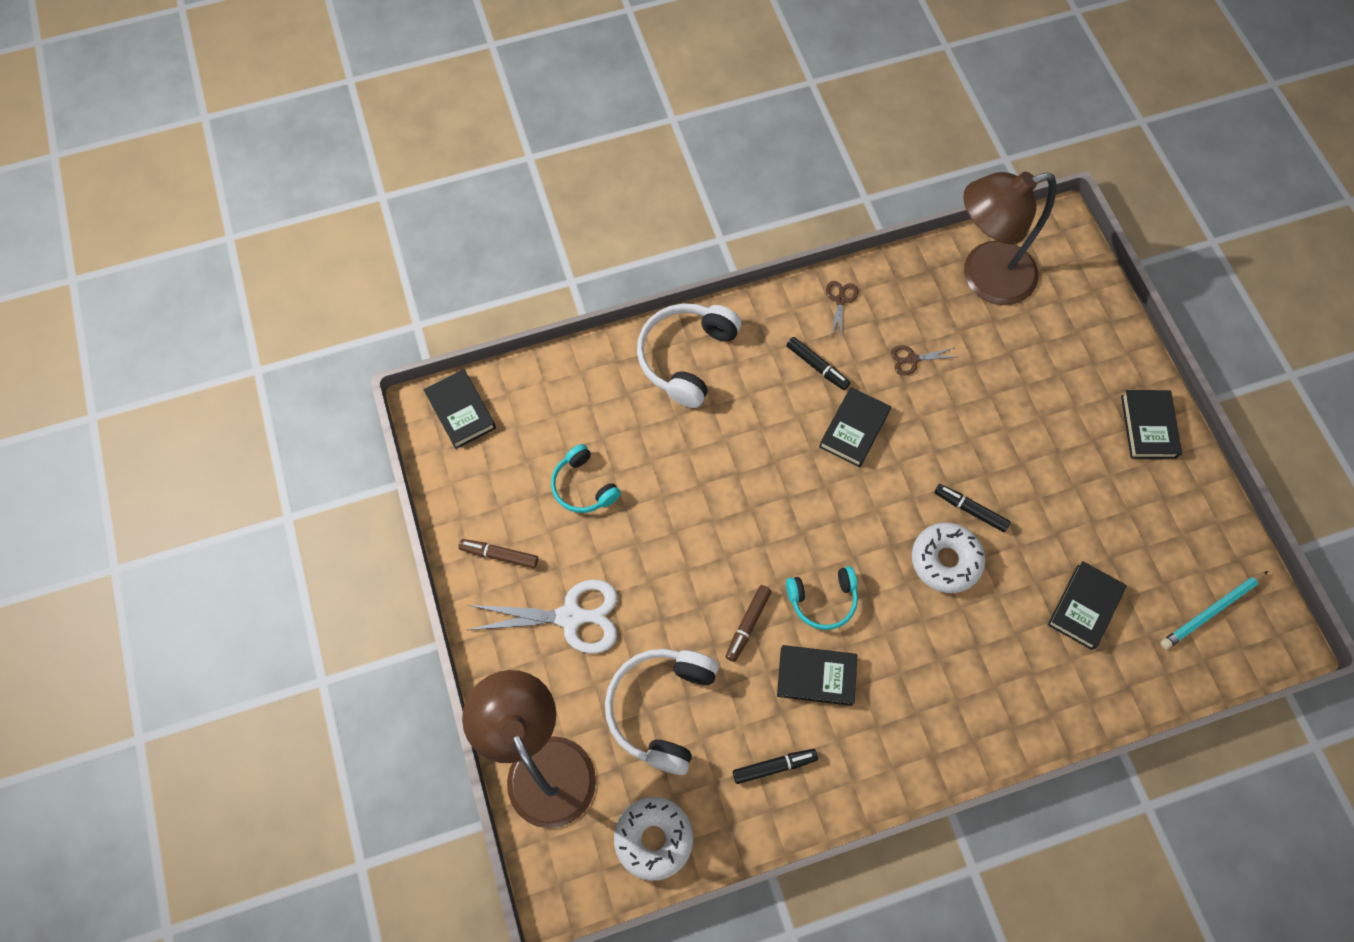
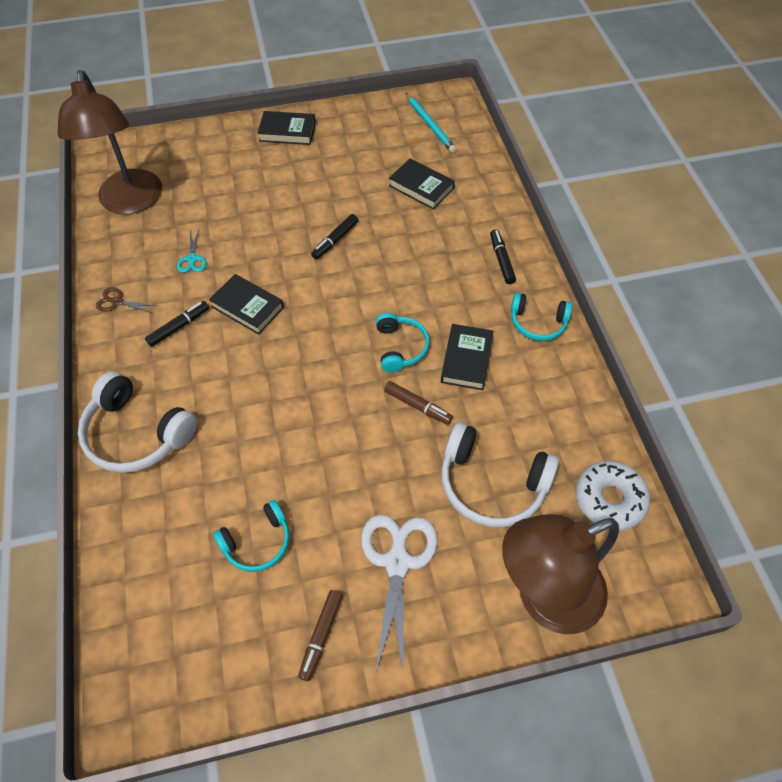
camera: 85 degrees left, 10 degrees down
(461, 411) = (135, 678): black book -> none
(774, 766) = (542, 398): black marker -> black marker (501, 260)
(882, 762) = (537, 323): none -> turquoise headphones
(912, 359) = (192, 259): brown scissors -> turquoise scissors
(945, 560) = (375, 261): white donut -> none

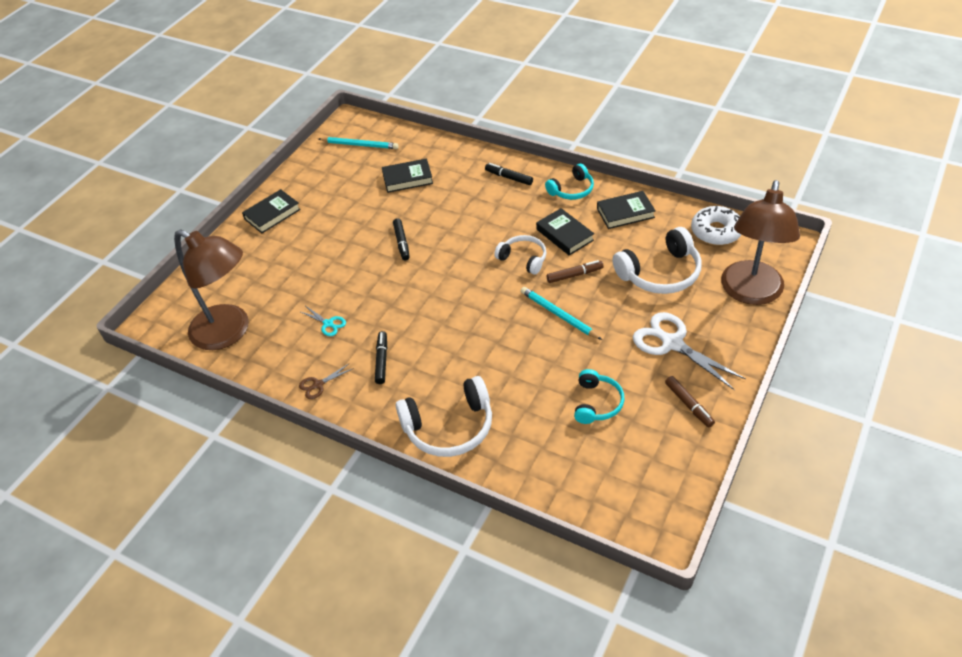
camera: 45 degrees left, 10 degrees down
(247, 307) = (406, 315): black book -> black book (625, 213)
(350, 429) = (559, 315): none -> turquoise pencil
(400, 347) = (523, 259): turquoise headphones -> white headphones

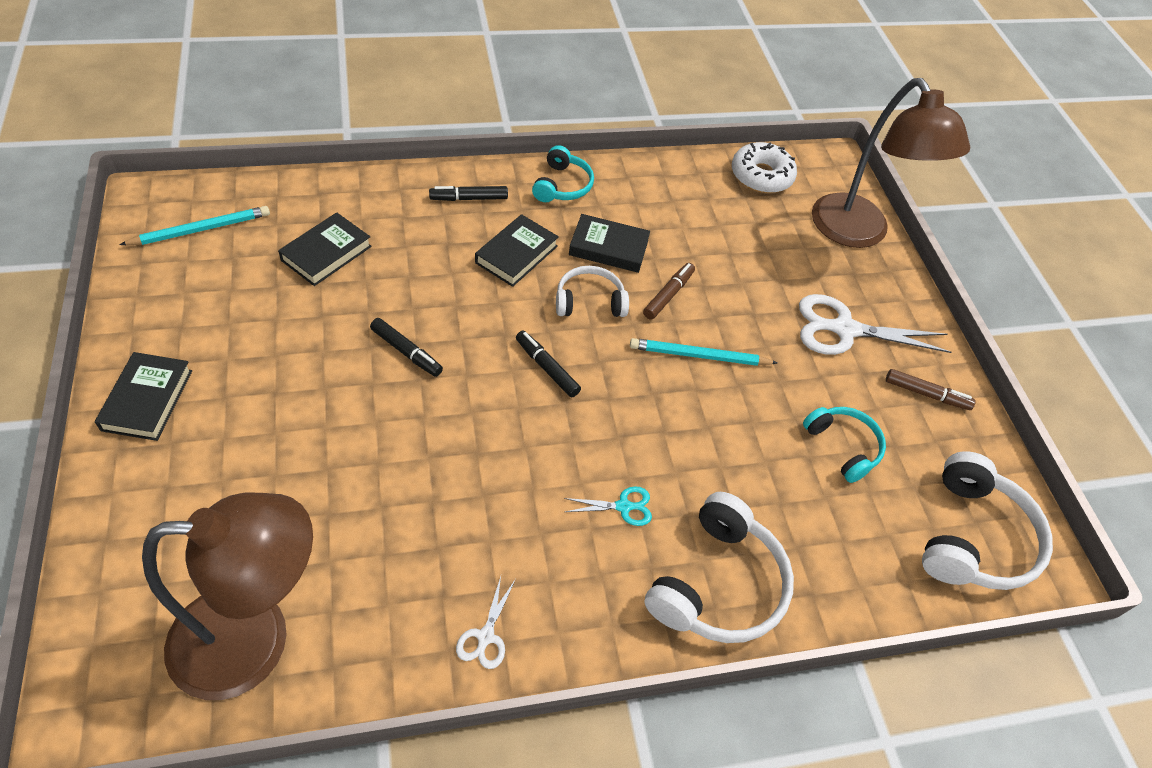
camera: 50 degrees left, 5 degrees up
(318, 385) = (485, 637): brown scissors -> white scissors
(328, 324) = (411, 531): turquoise scissors -> turquoise scissors (624, 506)
(381, 360) = (542, 543): black marker -> black marker (546, 368)
(625, 213) = (650, 191): black book -> black book (516, 254)
(660, 273) = (754, 250): white headphones -> white headphones (973, 537)

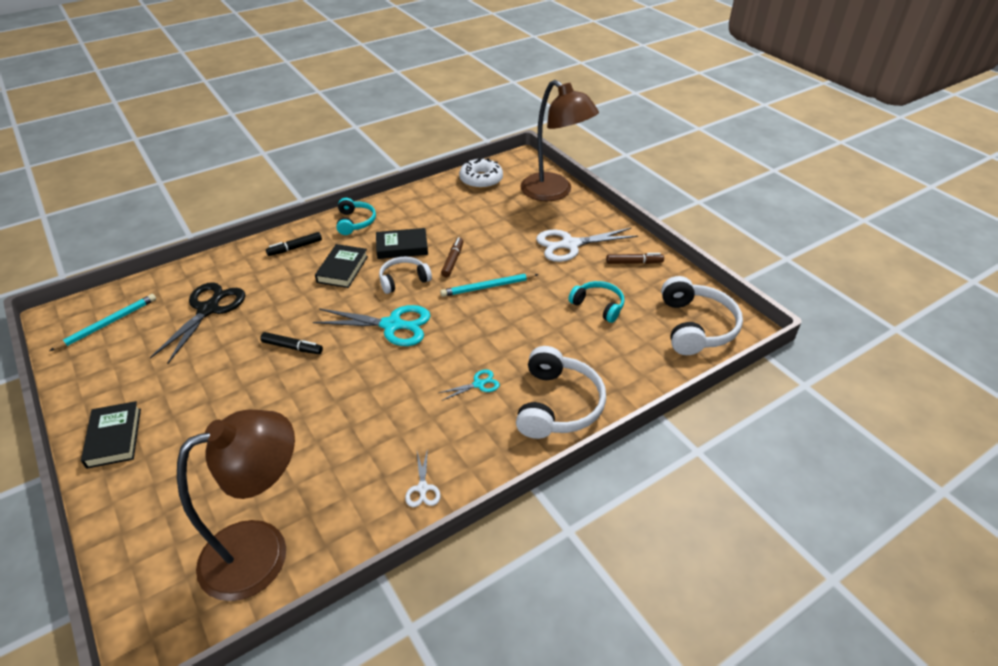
camera: 15 degrees left, 10 degrees down
(326, 253) = (208, 309): black book -> black scissors
(546, 368) = (392, 325): black marker -> turquoise scissors

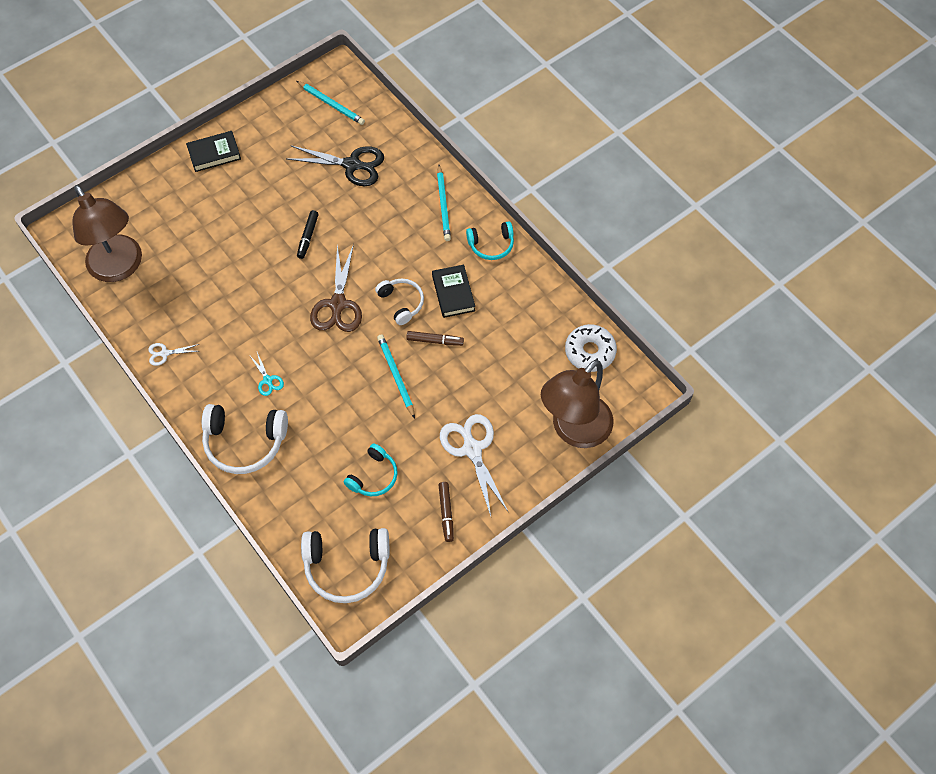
camera: 85 degrees right, 20 degrees up
(295, 248) = (443, 205): black marker -> turquoise pencil
(342, 269) = (414, 250): black book -> none
(392, 325) = (338, 304): turquoise scissors -> brown scissors

